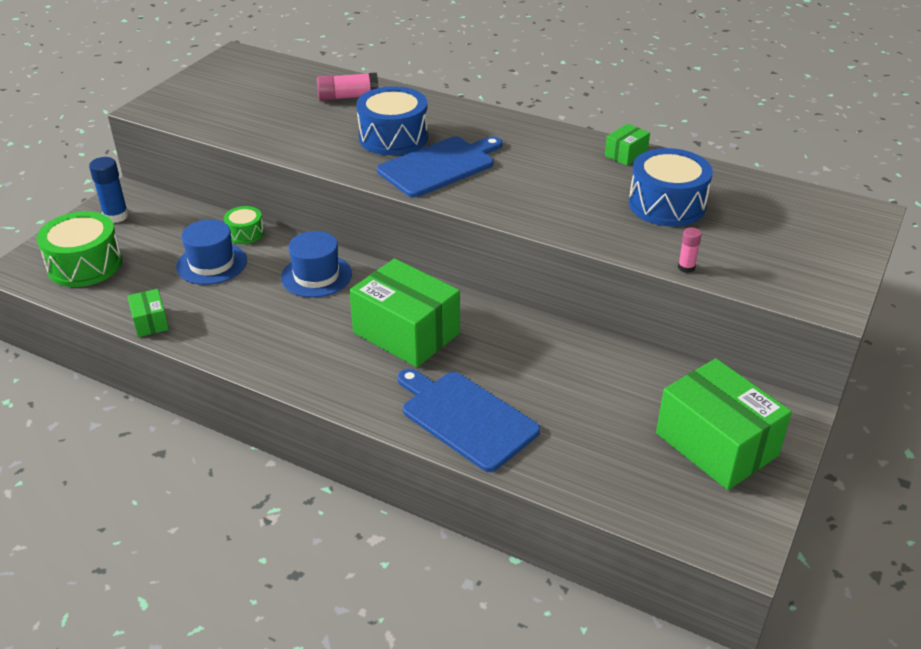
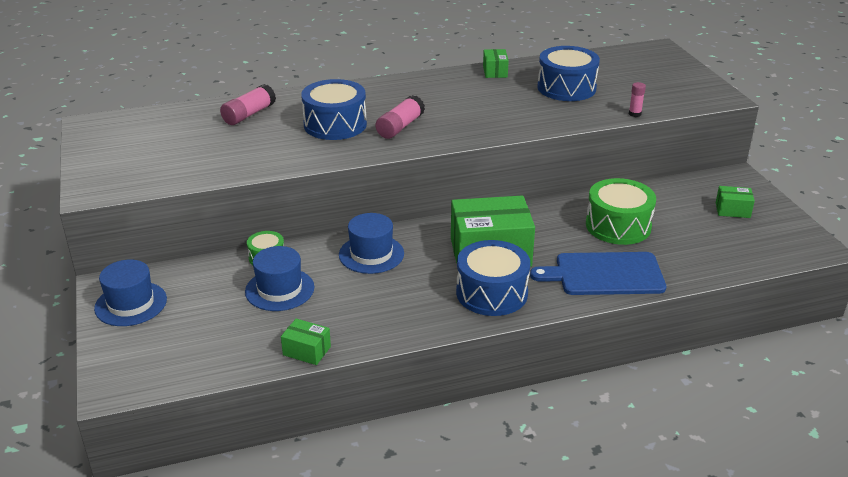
camera: 45 degrees left, 5 degrees down
(85, 265) = (173, 349): green drum -> green drum (618, 226)
(116, 216) = (131, 304): blue glue stick -> blue hat
(345, 368) = (492, 293): none -> blue drum
(439, 166) = (400, 127): blue cutting board -> pink glue stick
(716, 444) = (732, 210): green box -> green box, size x0.46

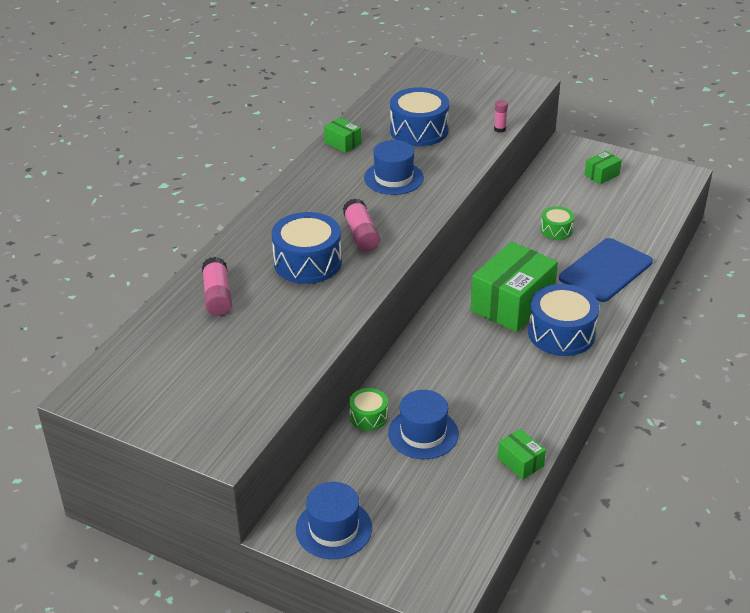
camera: 45 degrees left, 5 degrees up
(306, 351) = (520, 462): green box -> green box turned 75 degrees clockwise
(371, 254) = (438, 360): blue hat -> blue hat (393, 178)
(618, 226) = (556, 230): green drum -> green drum, size x0.53

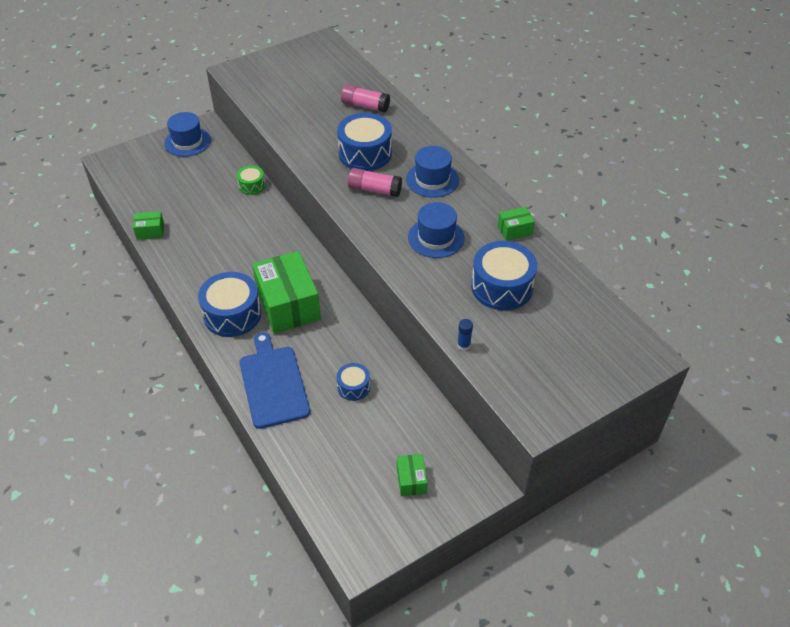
camera: 120 degrees right, 10 degrees up
(423, 433) = (215, 202): blue hat -> blue hat (432, 179)
(499, 129) = (463, 345): pink glue stick -> blue glue stick
(556, 230) = (353, 387): green drum -> blue drum

